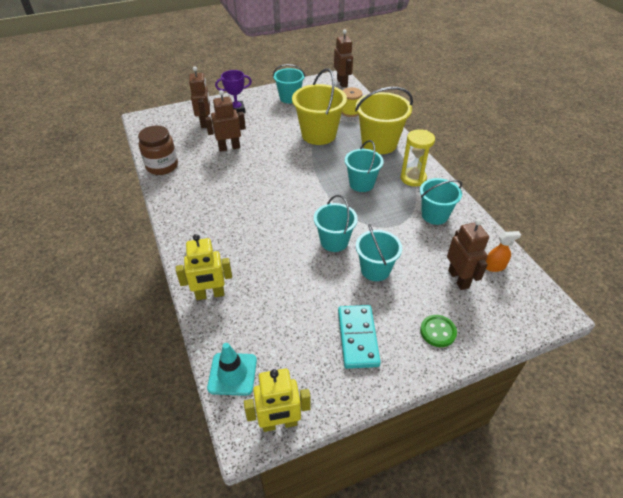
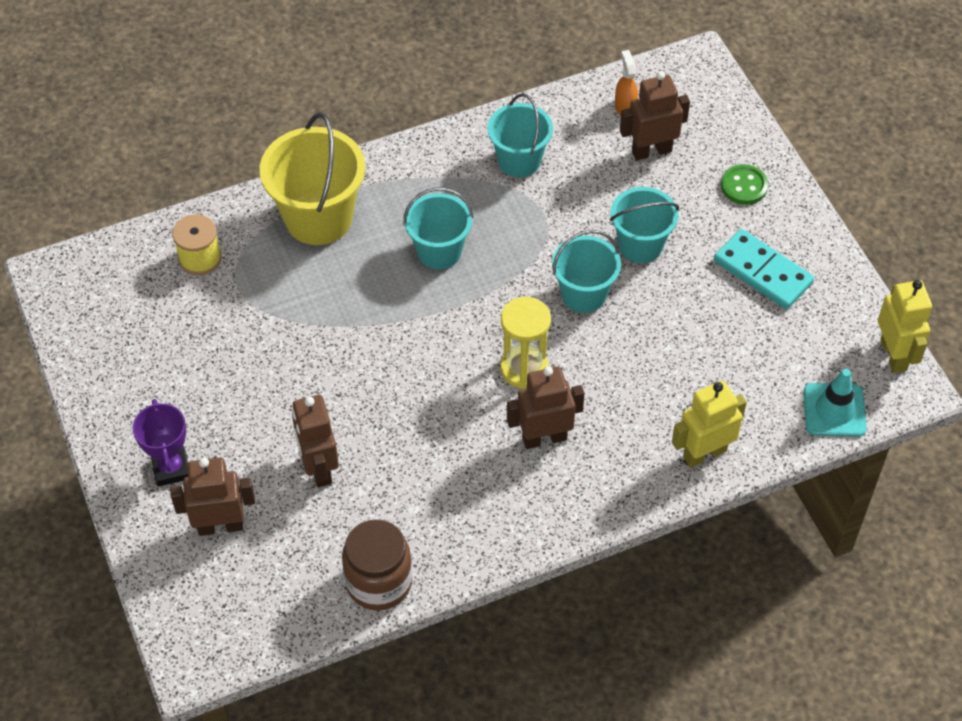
camera: 90 degrees left, 10 degrees up
(210, 294) = (704, 453): yellow robot -> yellow robot turned 105 degrees counterclockwise
(289, 98) = (131, 368): turquoise bucket -> none
(318, 135) = (282, 314): yellow bucket -> none
(342, 83) = (77, 269): brown robot -> brown robot (544, 438)
(357, 338) = (762, 272): turquoise domino -> turquoise domino turned 45 degrees clockwise
(413, 178) = (425, 178): yellow hourglass -> yellow hourglass (524, 369)

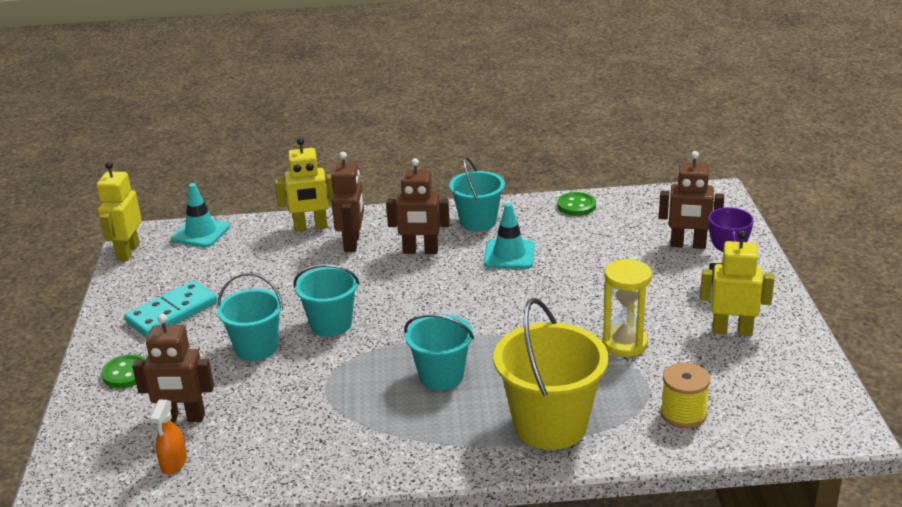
camera: 160 degrees left, 25 degrees down
(159, 381) = (732, 330): none -> yellow robot
(319, 468) = (603, 262): brown robot -> brown robot (352, 243)
(379, 582) = (576, 206): brown jar -> green button
(434, 455) = (509, 255): none -> turquoise traffic cone
(519, 160) = (318, 436): turquoise bucket -> turquoise bucket (478, 221)
(524, 369) = (412, 288): yellow hourglass -> yellow hourglass (624, 343)
(762, 272) = (172, 313): turquoise domino -> turquoise domino turned 75 degrees clockwise

